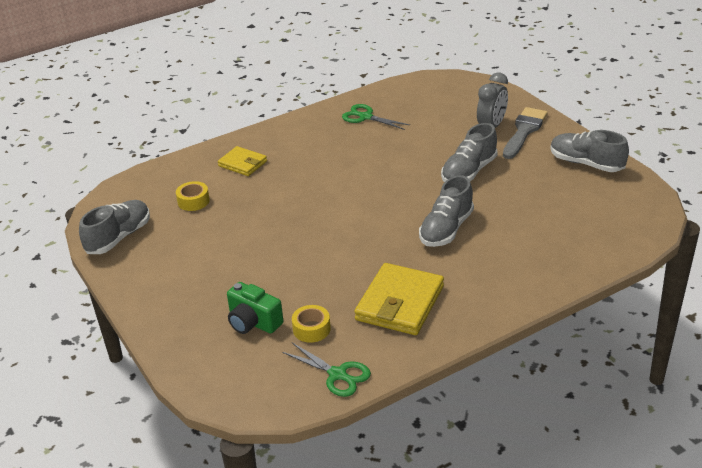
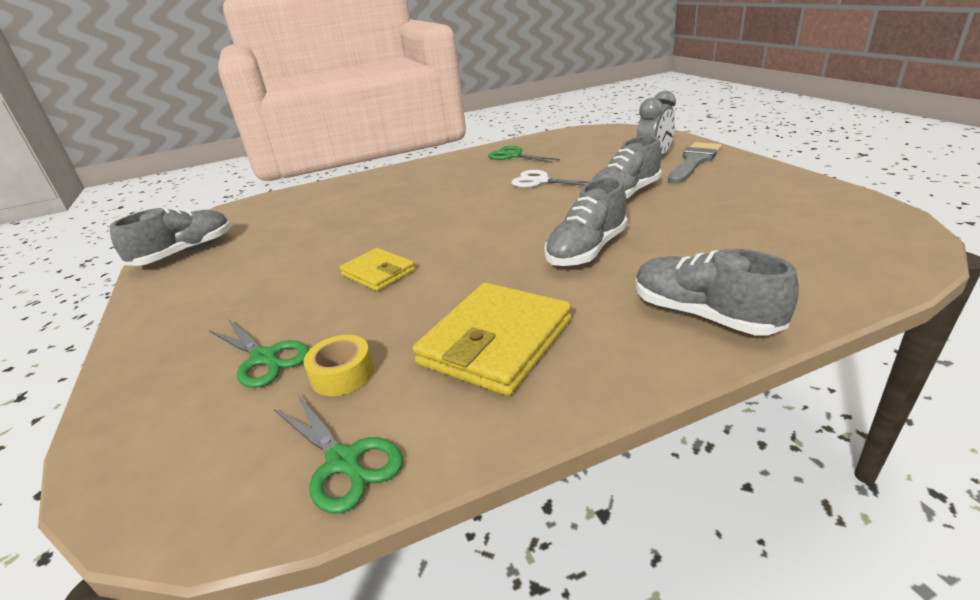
camera: 10 degrees right, 5 degrees down
(193, 201) = (292, 221): yellow tape -> none
(242, 164) = (366, 191): yellow wallet -> yellow wallet (378, 273)
(253, 322) = (264, 358): green camera -> green scissors
(398, 153) = (540, 181): none -> white scissors
(586, 164) = (781, 187): grey shoe -> grey shoe (703, 315)

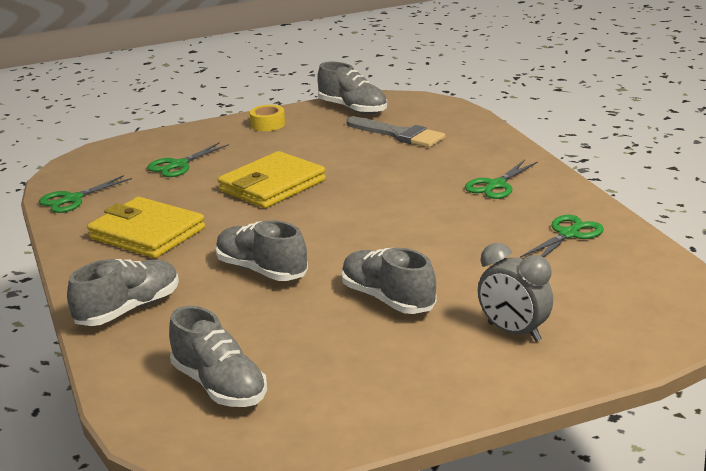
camera: 90 degrees right, 5 degrees down
(342, 374) = (145, 190): yellow tape -> yellow tape (268, 124)
(378, 273) = (272, 185): yellow wallet -> yellow wallet, size x1.71
(425, 179) = (496, 185): none -> green scissors
(540, 181) = (458, 251): white scissors -> none
(694, 162) = (491, 361): grey brush -> grey brush (399, 134)
(807, 239) = (219, 386): none -> grey shoe

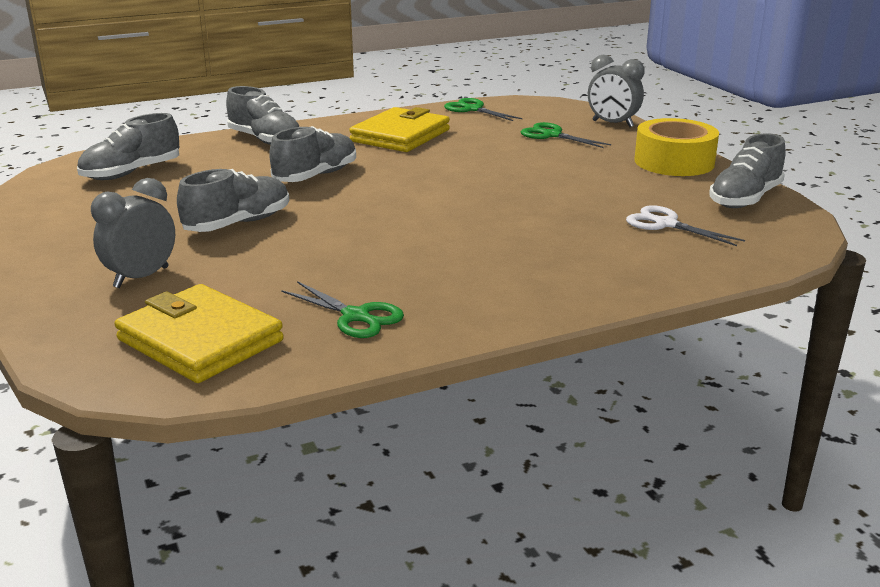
camera: 85 degrees right, 0 degrees up
(157, 140) = (612, 124): none -> grey clock
(268, 124) = (674, 162): yellow tape -> yellow tape, size x1.92
(272, 185) = (503, 171): yellow wallet -> yellow wallet (200, 340)
(399, 134) = (665, 224): grey brush -> white scissors
(496, 185) = (507, 277): green scissors -> none

